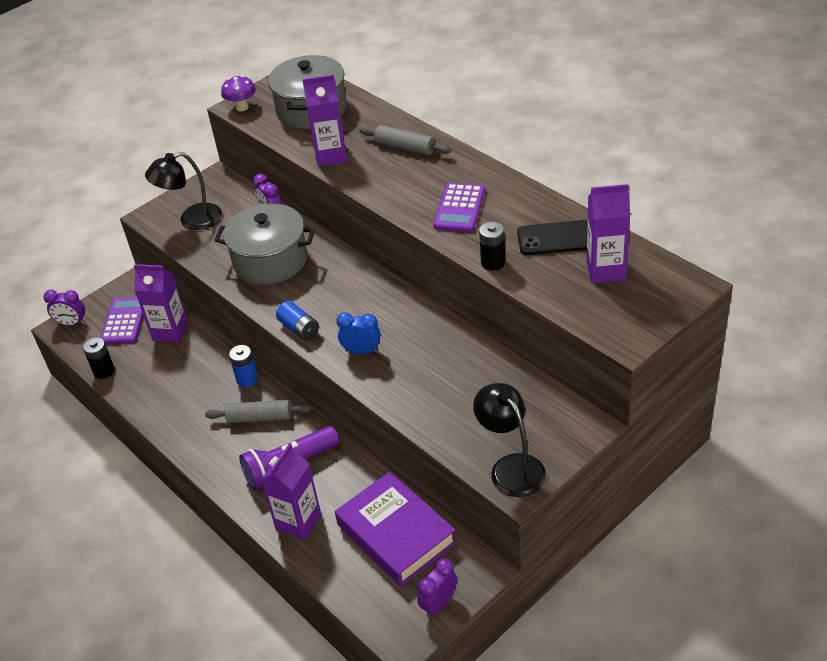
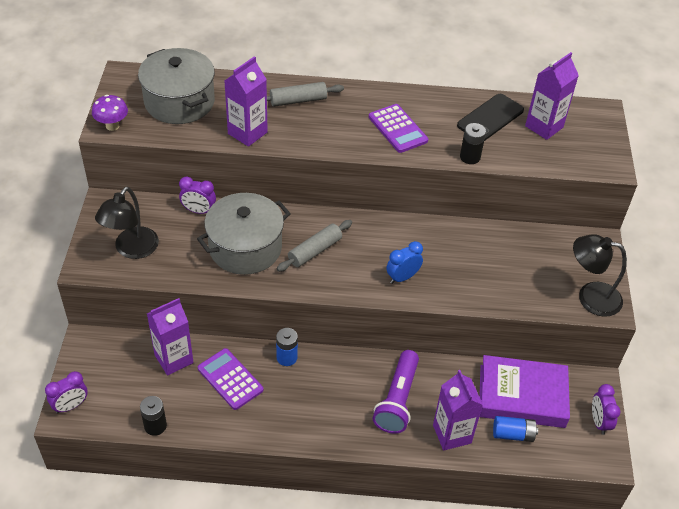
camera: 50 degrees left, 5 degrees up
(124, 321) = (120, 375): purple calculator -> purple calculator (230, 379)
(260, 418) = (332, 380): grey rolling pin -> grey rolling pin (315, 251)
(299, 328) = (336, 287): blue battery -> blue battery (513, 434)

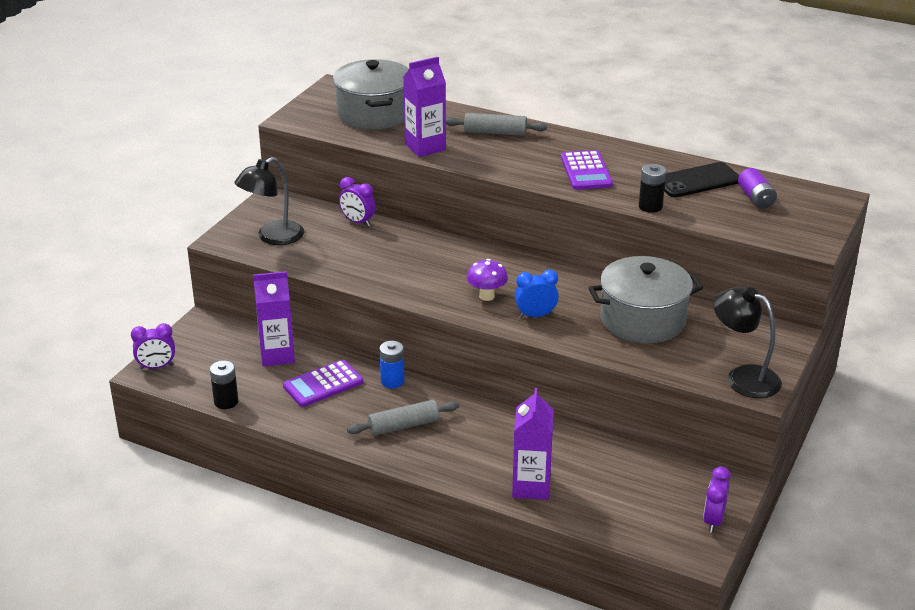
camera: 25 degrees right, 15 degrees down
(112, 126) = (297, 119): purple mushroom -> purple mushroom (487, 296)
(230, 379) = (323, 384): purple calculator -> purple calculator turned 105 degrees counterclockwise
(245, 247) = (385, 258): grey pot -> grey pot (642, 320)
(315, 251) = (455, 275): grey rolling pin -> grey rolling pin (403, 426)
(397, 400) = (489, 443): purple flashlight -> none
(513, 434) = (601, 505): blue battery -> none
(522, 396) = (634, 476): purple book -> none
(544, 127) = (755, 198): purple carton -> purple battery

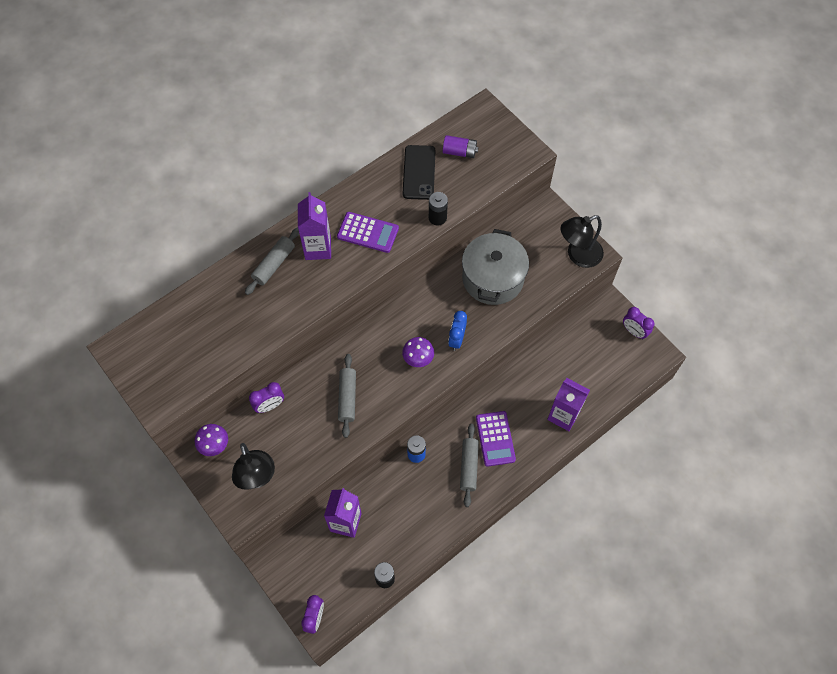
camera: 65 degrees left, 30 degrees up
(291, 205) = (215, 446): none -> purple mushroom
(323, 384) = (397, 502): purple calculator -> purple calculator (495, 439)
(374, 113) = (188, 338): grey pot -> none
(402, 264) = (347, 398): none -> grey rolling pin
(425, 147) = (268, 323): purple carton -> purple carton (318, 248)

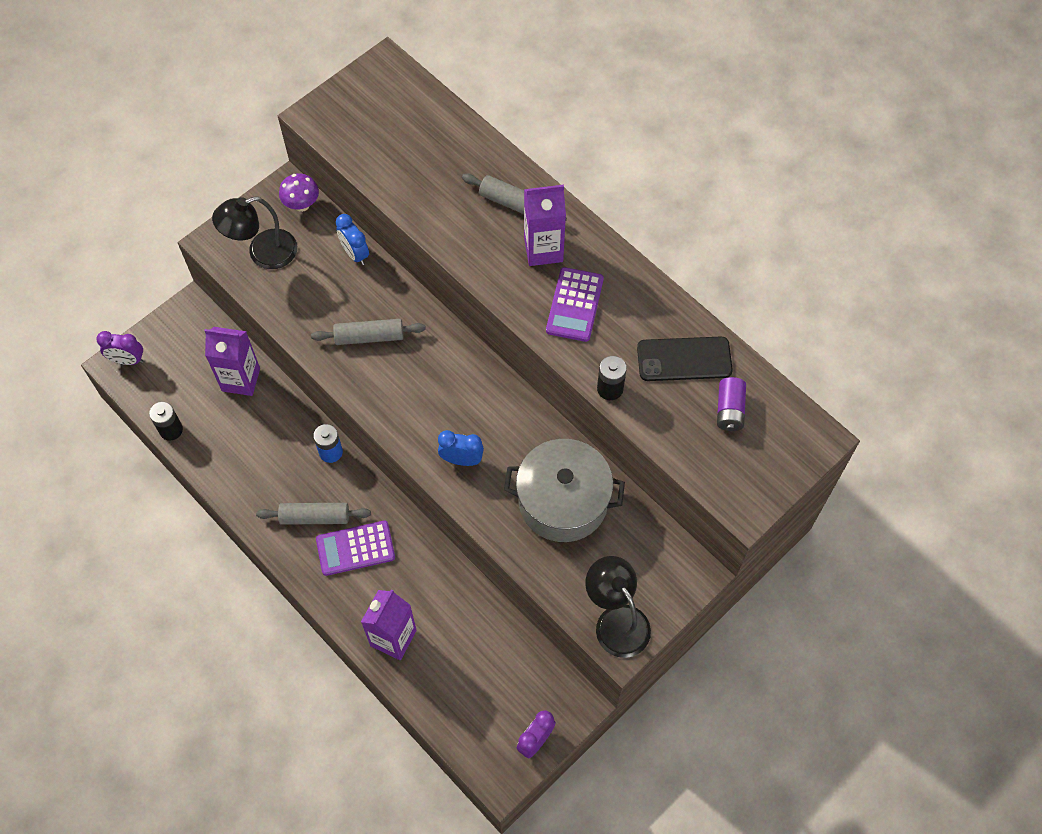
camera: 85 degrees right, 0 degrees up
(270, 406) = (355, 254): purple clock -> blue clock
(418, 359) = (428, 414): purple mushroom -> none

